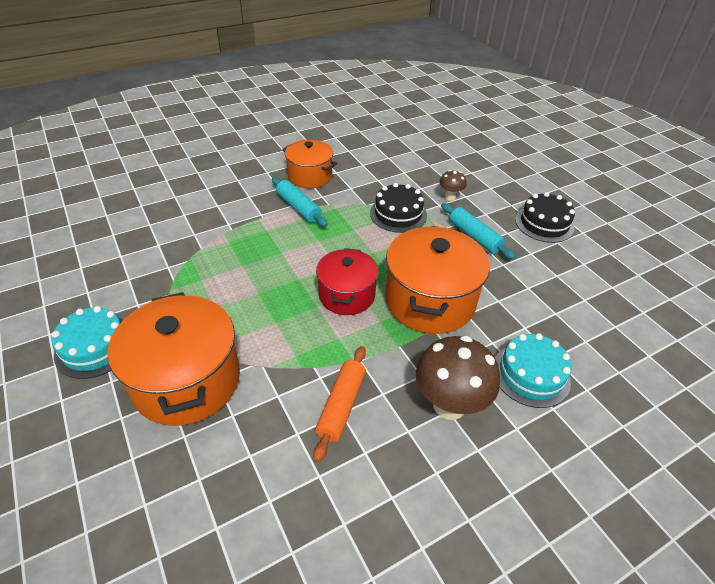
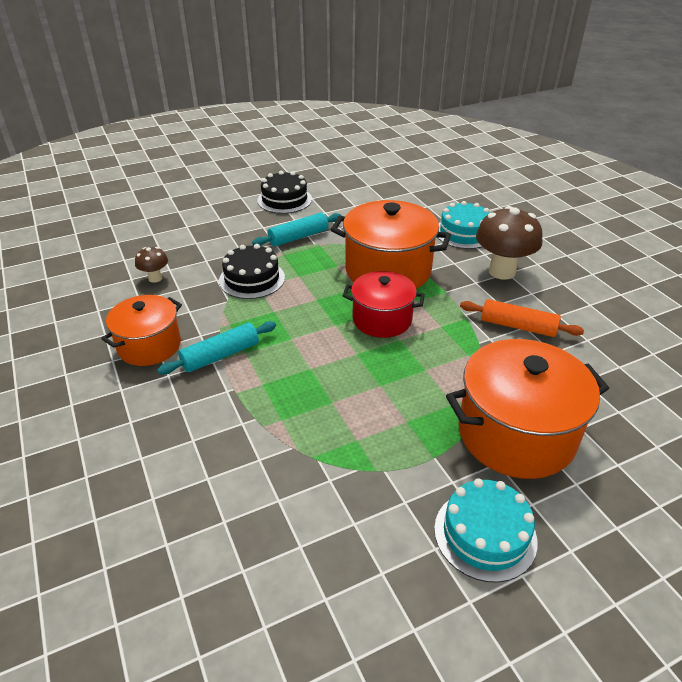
camera: 85 degrees left, 5 degrees down
(450, 197) = (229, 243): brown mushroom -> brown mushroom (155, 278)

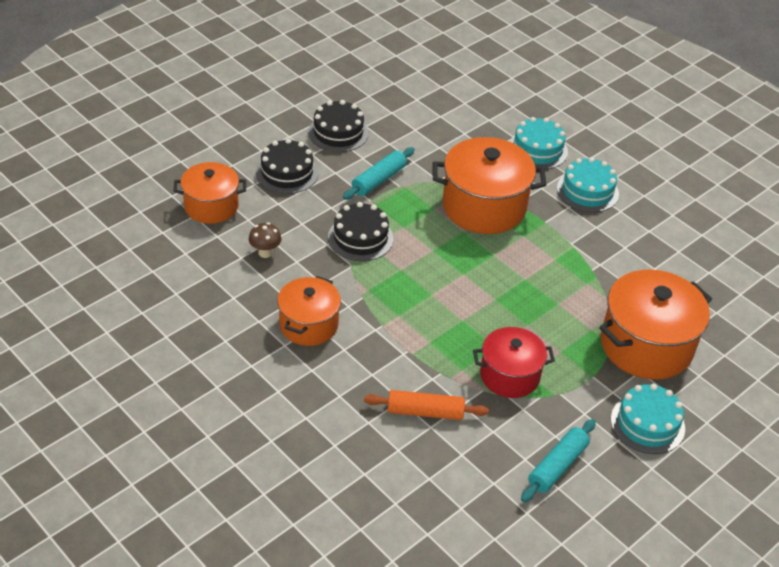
camera: 20 degrees left, 5 degrees up
(137, 237) = (211, 206): none -> orange pot
(220, 222) = (287, 173): none -> black cake
(220, 355) = (378, 322): turquoise rolling pin -> turquoise rolling pin (557, 466)
(382, 319) = (501, 261): red pot -> red pot (509, 375)
(502, 271) = (587, 191): brown mushroom -> turquoise cake
(518, 326) = (619, 248): orange rolling pin -> orange rolling pin (425, 412)

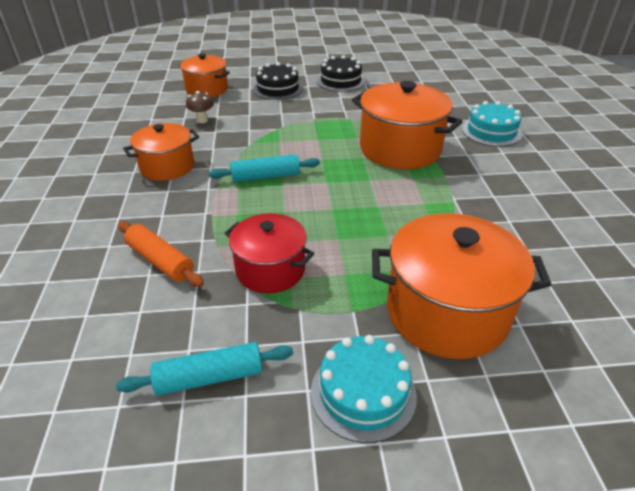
camera: 40 degrees right, 5 degrees down
(360, 238) = (277, 134): black cake -> none
(378, 180) = (335, 110): turquoise rolling pin -> turquoise rolling pin (265, 176)
(587, 191) = (511, 170): turquoise cake -> none

